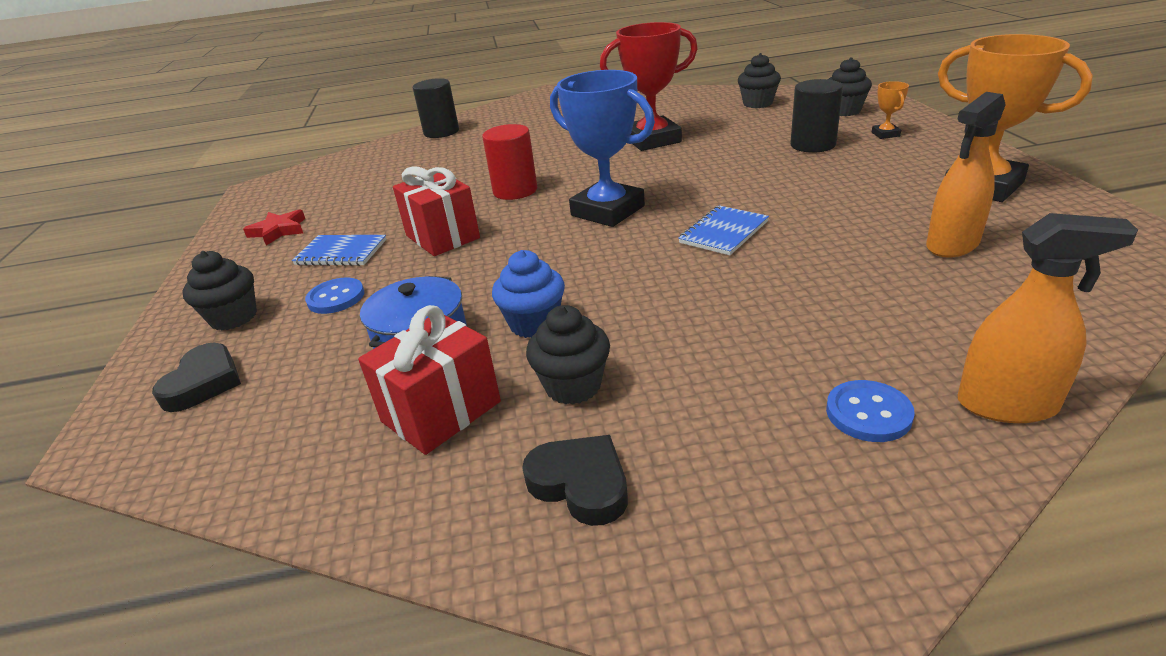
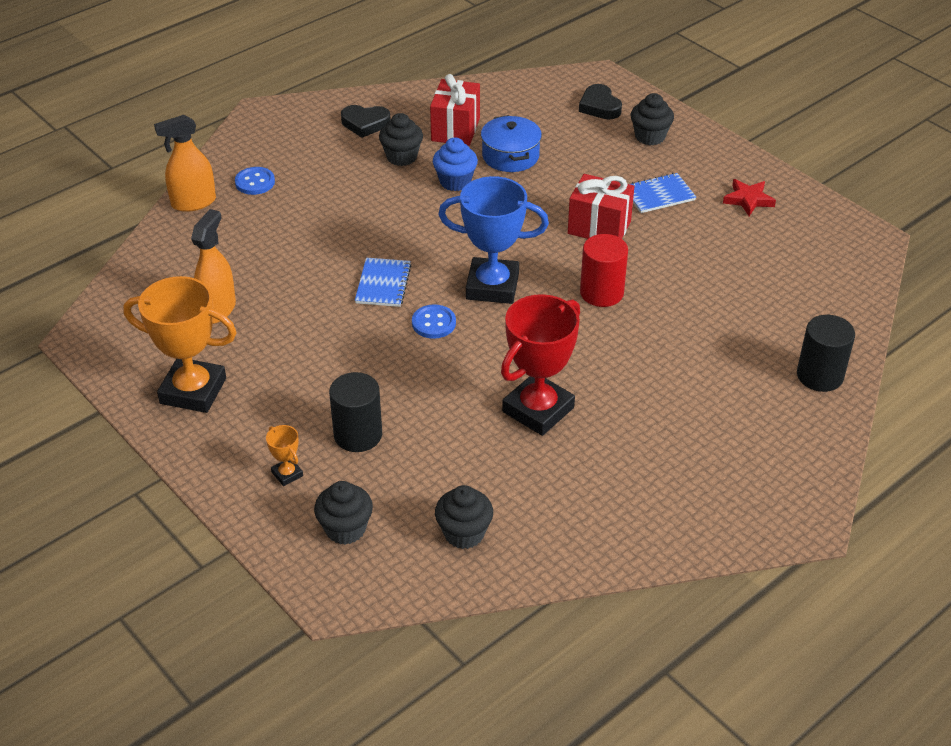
camera: 145 degrees right, 10 degrees up
(336, 298) = (604, 164): blue button -> blue button (433, 323)

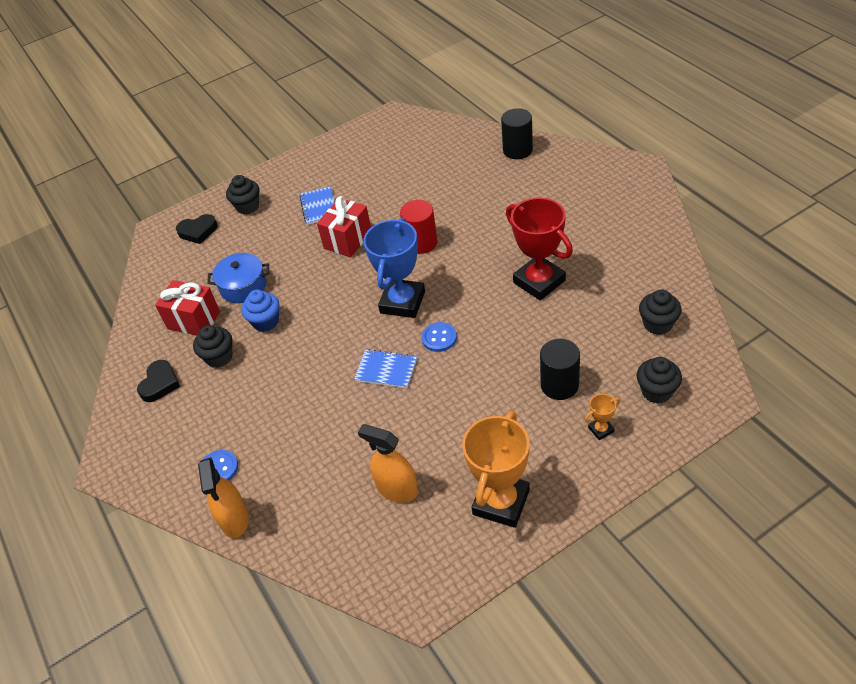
camera: 75 degrees left, 5 degrees up
(748, 200) = (337, 164): red star -> none

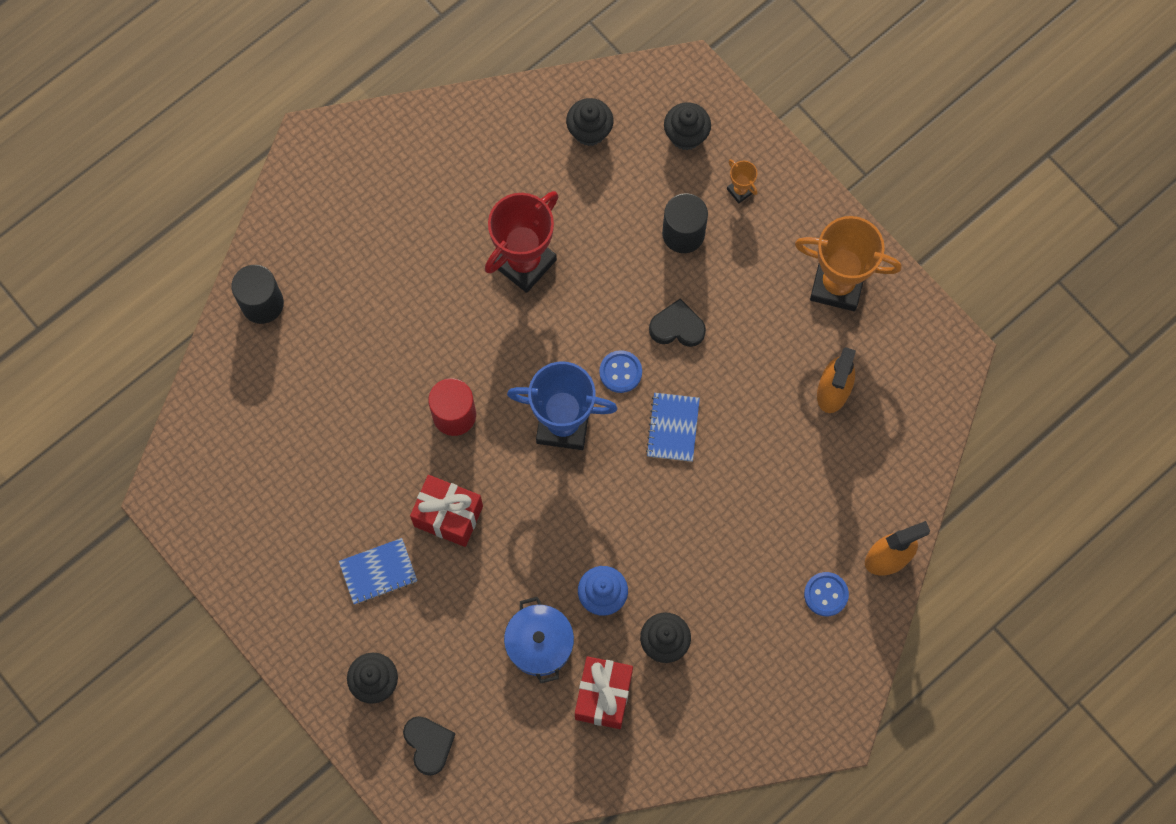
camera: 105 degrees left, 25 degrees up
(160, 383) = (711, 708): black heart -> black heart (677, 327)

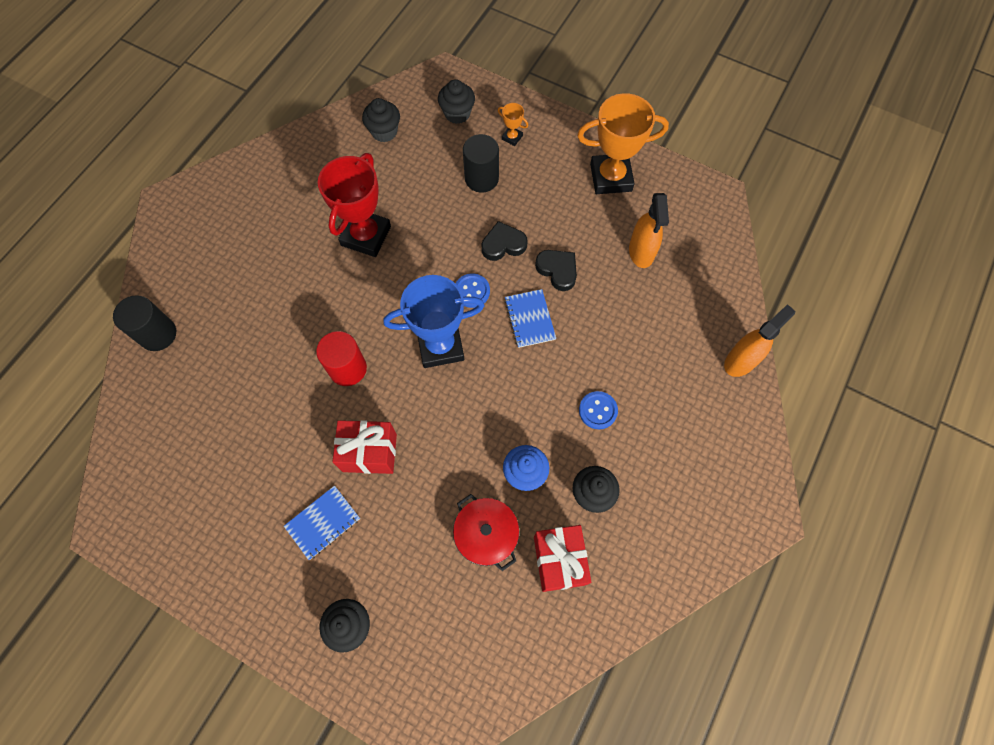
camera: 20 degrees left, 5 degrees down
(429, 744) = (419, 666): black heart -> black heart (557, 270)
(539, 643) = (486, 534): blue pot -> red pot
(826, 594) = (706, 406): blue button -> blue button (598, 410)

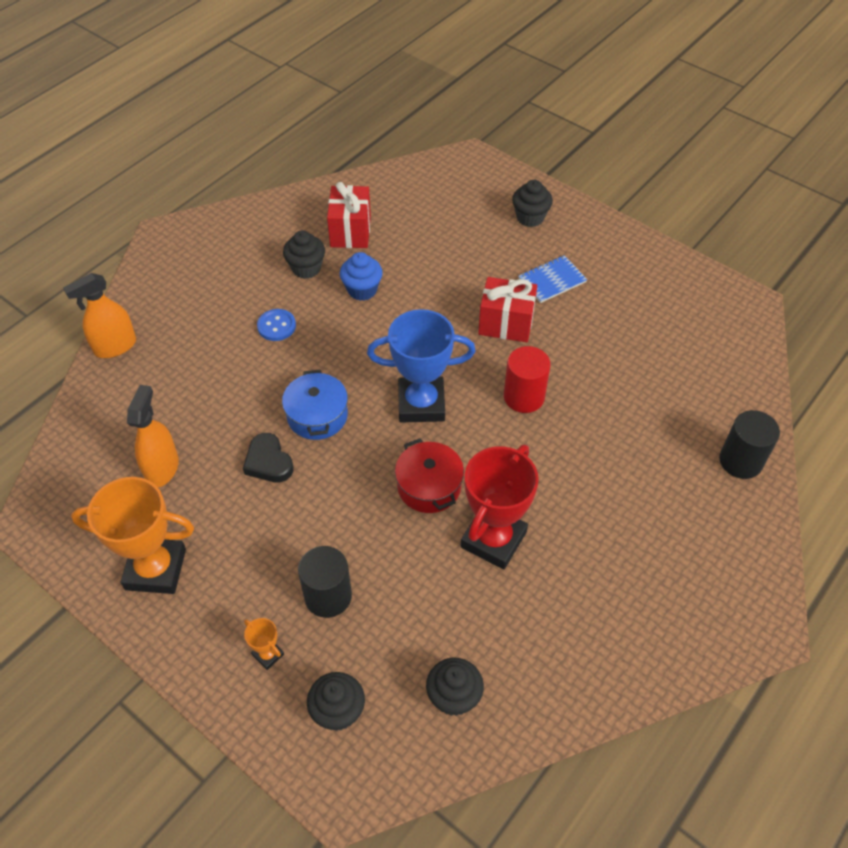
camera: 170 degrees left, 15 degrees down
(472, 291) = (374, 454): blue button -> none
(486, 534) = (407, 254): red pot -> red pot (429, 486)
(503, 244) = (323, 502): black heart -> none
(530, 319) = (317, 416): blue notebook -> blue pot

